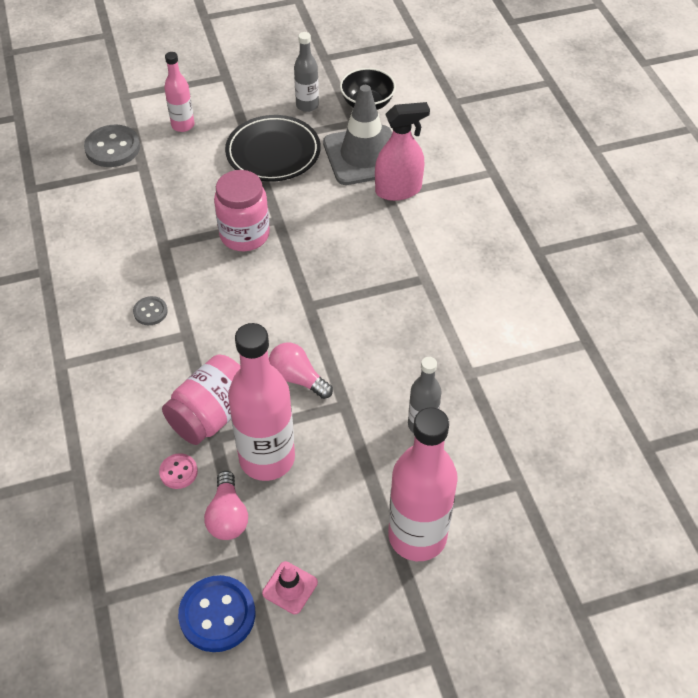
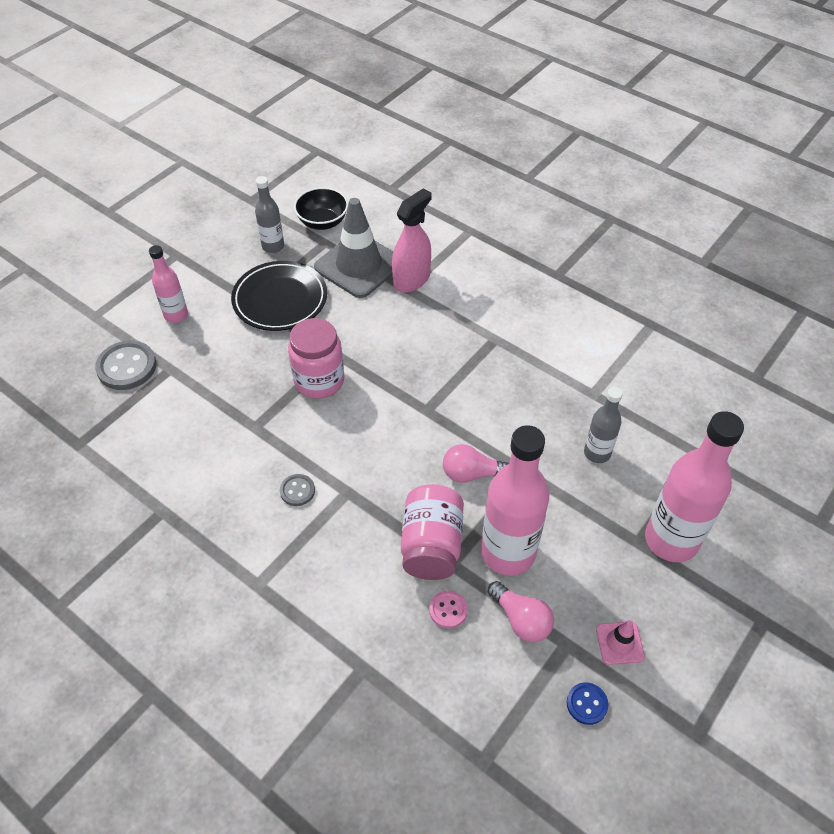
camera: 35 degrees left, 0 degrees up
(217, 615) = (587, 704): blue button -> blue button, size x0.54

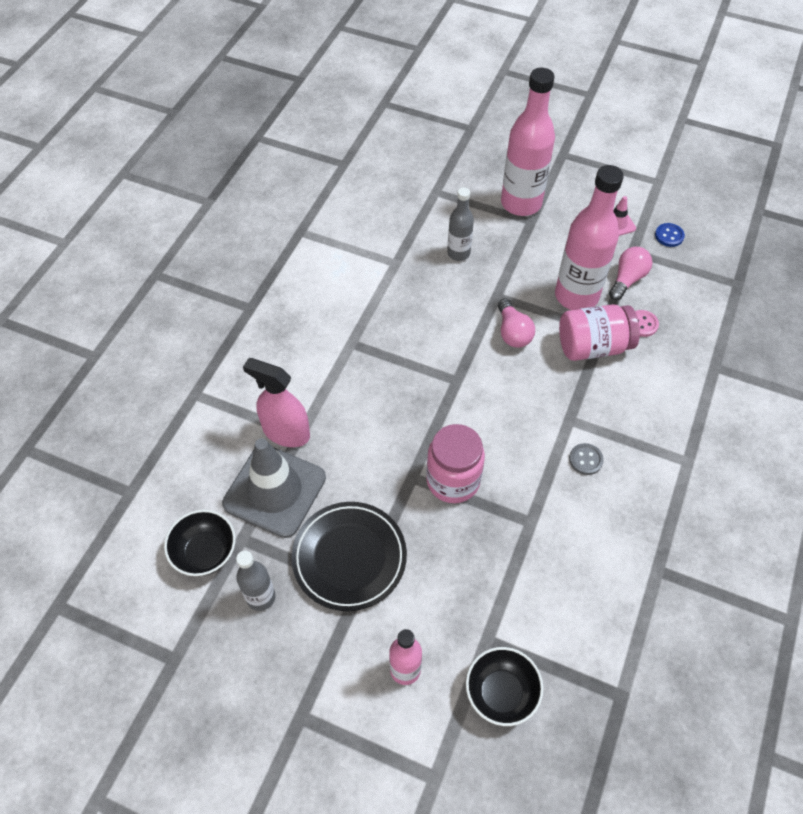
camera: 105 degrees left, 5 degrees up
(127, 367) = (501, 693): grey button -> black bowl

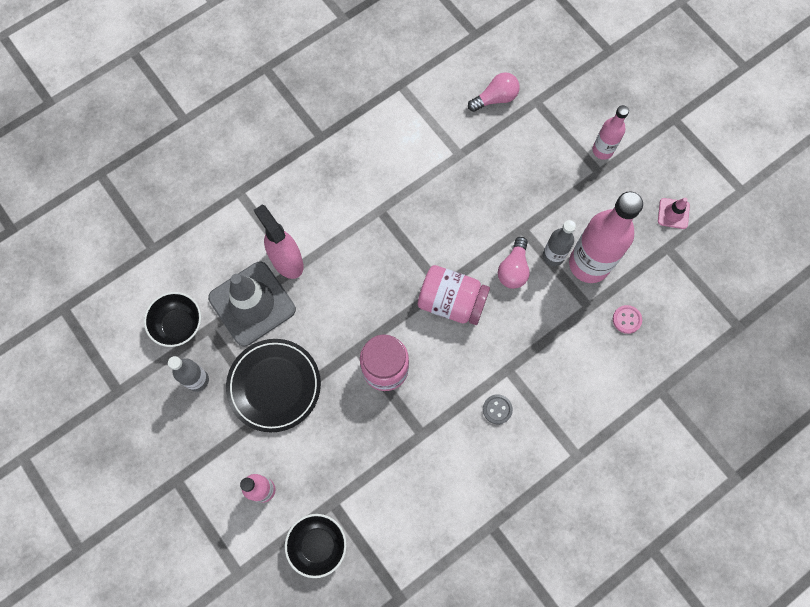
camera: 30 degrees right, 15 degrees up
(458, 253) = (516, 172): grey bottle -> grey bottle (553, 256)
(521, 203) = (602, 150): pink bottle -> pink bottle, size x0.54
(593, 346) = (571, 317): pink jar -> pink jar (451, 302)
(627, 279) = (644, 272): pink light bulb -> pink light bulb (495, 98)
(669, 236) = (711, 249): blue button -> none

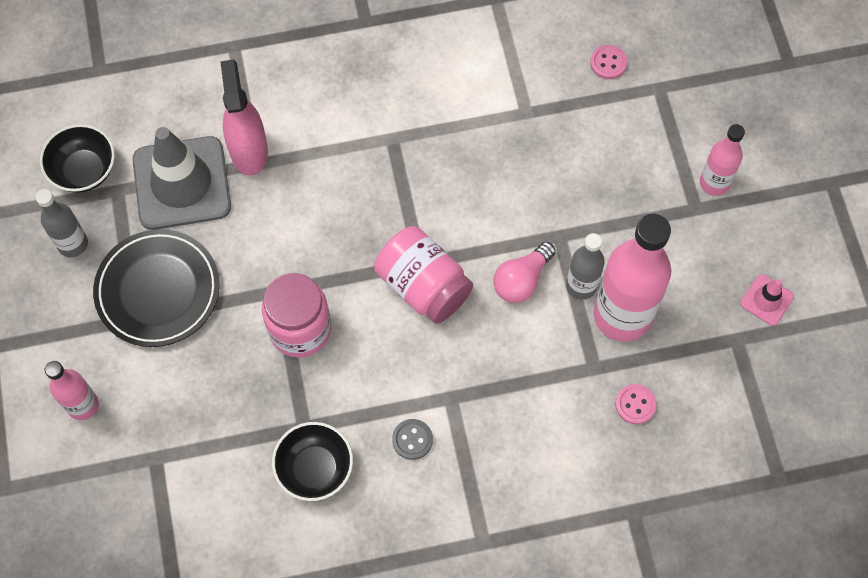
camera: 25 degrees right, 5 degrees down
(318, 545) = (113, 499): black bowl -> black bowl (315, 469)
(495, 98) = (608, 63): pink light bulb -> pink button

